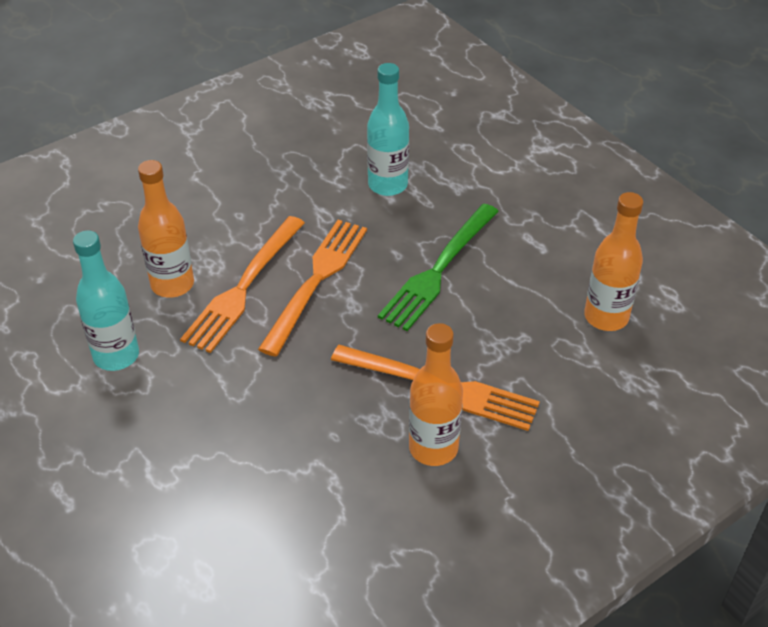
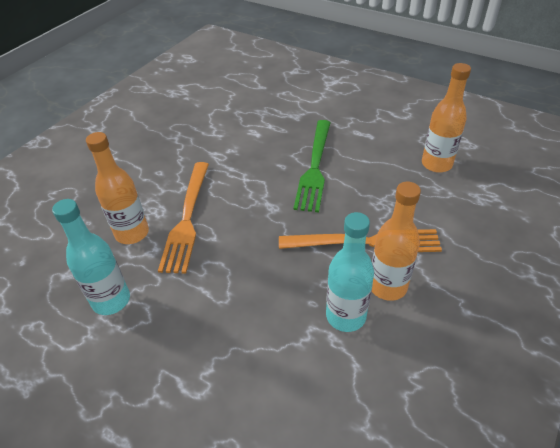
camera: 20 degrees left, 0 degrees up
(316, 281) = (237, 198): orange fork -> none
(387, 185) = (250, 127): turquoise bottle -> turquoise bottle (345, 316)

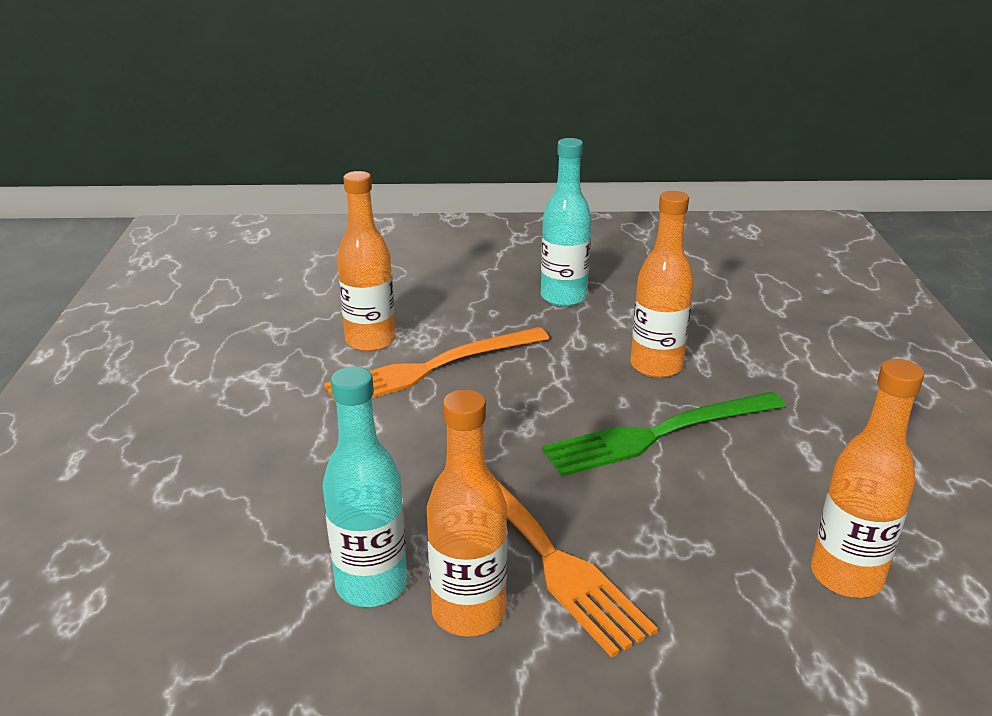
camera: 55 degrees right, 15 degrees down
(111, 300) = (256, 374): turquoise bottle -> turquoise bottle (563, 297)
(265, 142) = (656, 366): none -> orange bottle

